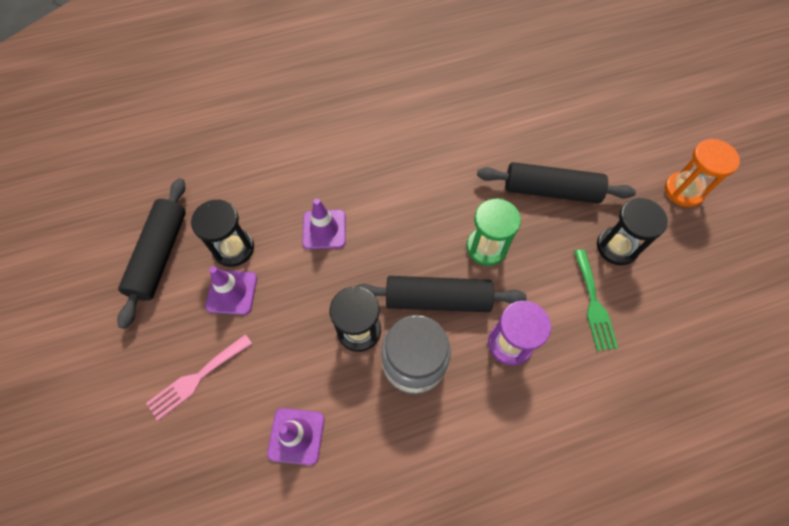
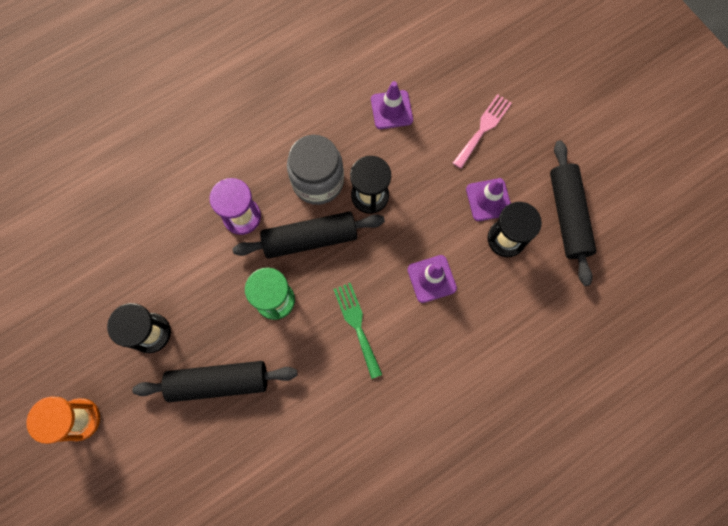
camera: 165 degrees right, 10 degrees up
(593, 304) = (172, 270): green fork -> green fork (357, 325)

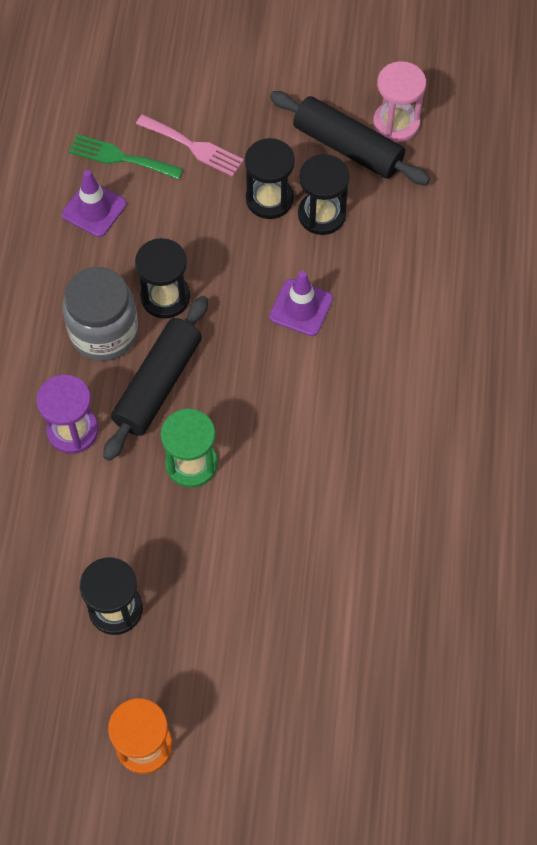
camera: 50 degrees left, 10 degrees down
(219, 382) = (228, 578): black rolling pin -> none
(357, 325) = (286, 408): green fork -> green fork (120, 157)
(483, 128) = (193, 147): pink fork -> pink fork turned 135 degrees clockwise
(488, 200) = (269, 199): purple traffic cone -> black hourglass
(613, 230) = (396, 123): none -> pink hourglass

